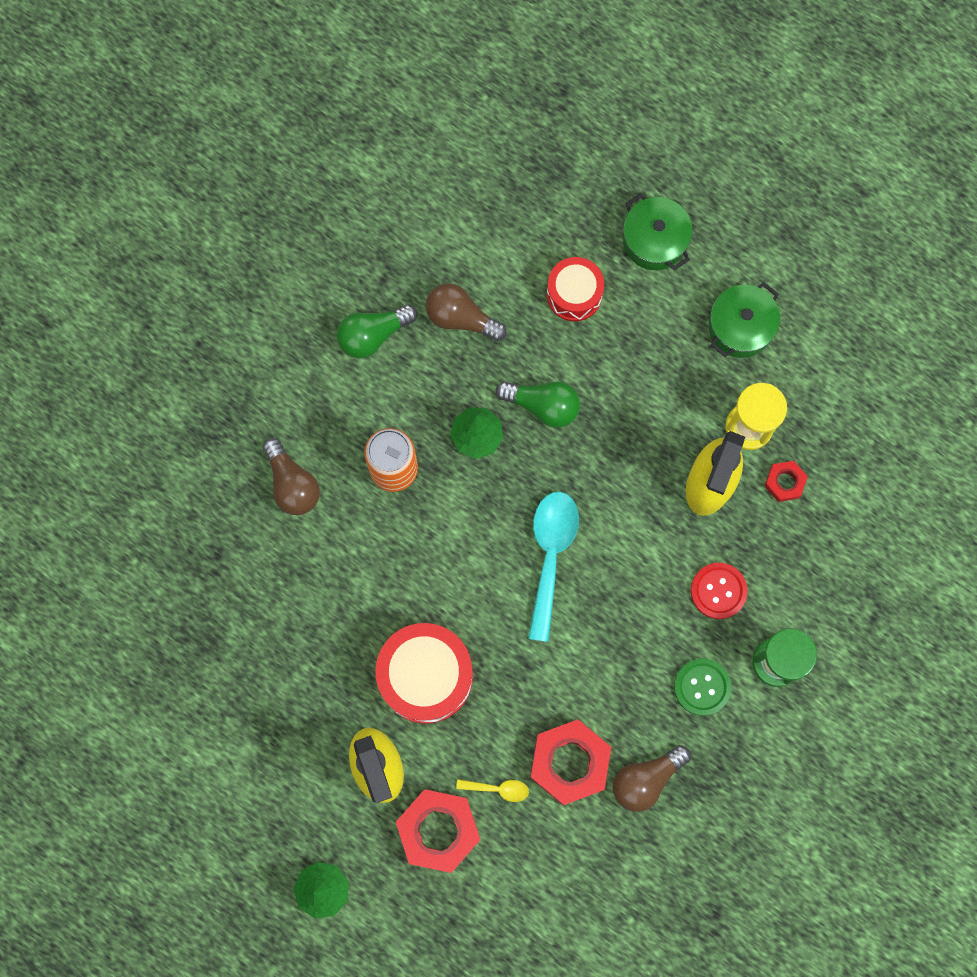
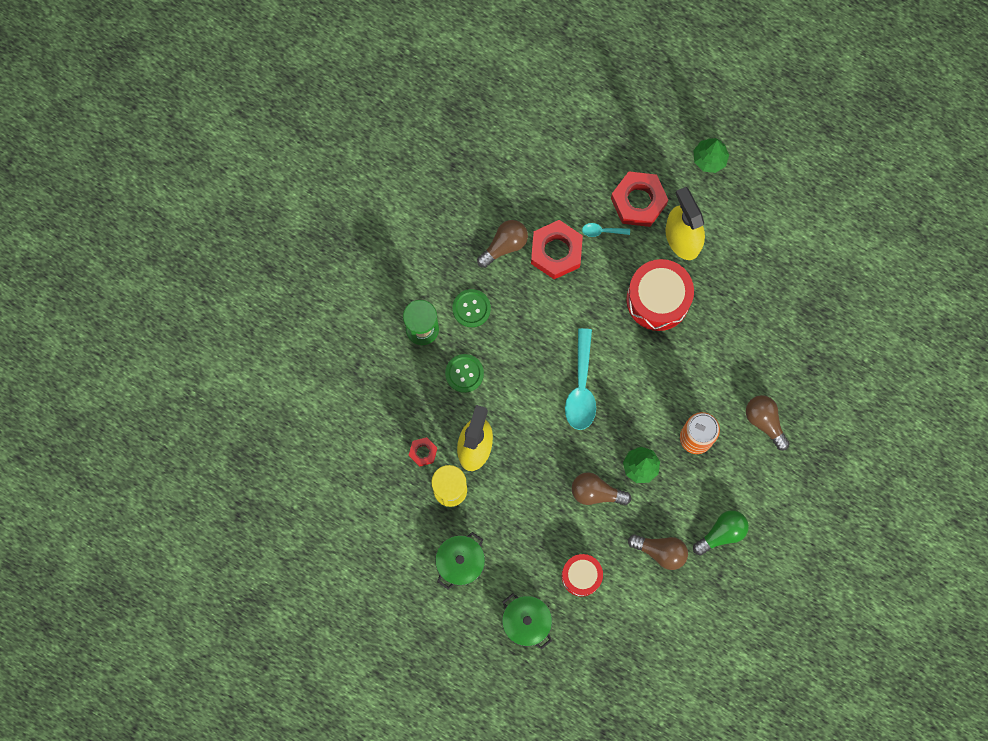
camera: 175 degrees right, 0 degrees up
(498, 789) = (602, 231): yellow spoon -> turquoise spoon
(543, 405) = (596, 492): green light bulb -> brown light bulb
(718, 591) = (464, 373): red button -> green button

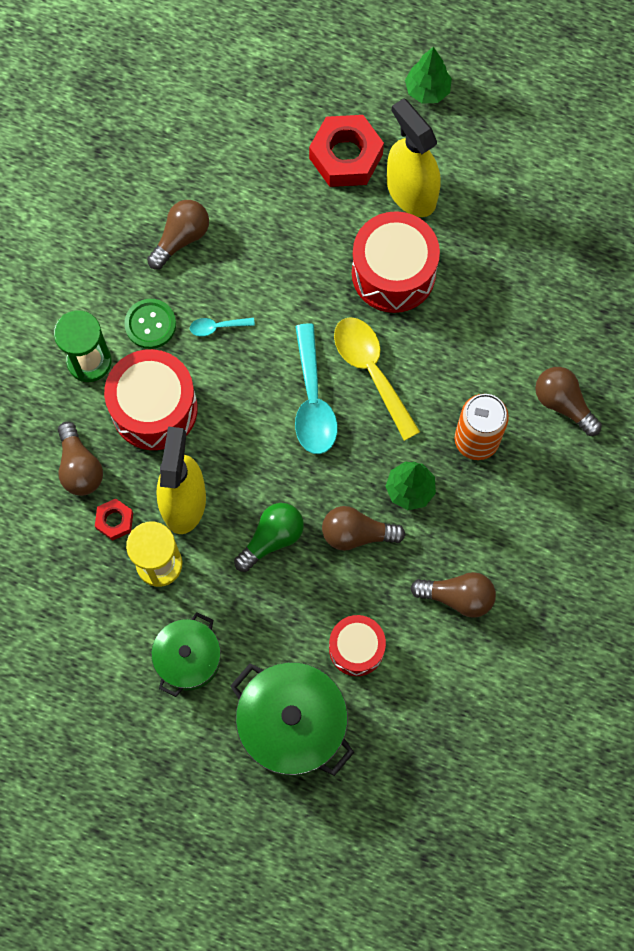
camera: 10 degrees left, 5 degrees down
(403, 408) = (80, 467): none -> brown light bulb
(464, 373) = (154, 409): green button -> red drum
(526, 622) = (292, 724): green pot -> green pot, size x1.58
(556, 252) = (250, 235): red nut -> none
(602, 231) = (305, 200): turquoise spoon -> turquoise spoon (217, 327)
(628, 372) = (371, 371): none -> yellow spoon
(722, 533) = (535, 558): green light bulb -> green light bulb (272, 539)

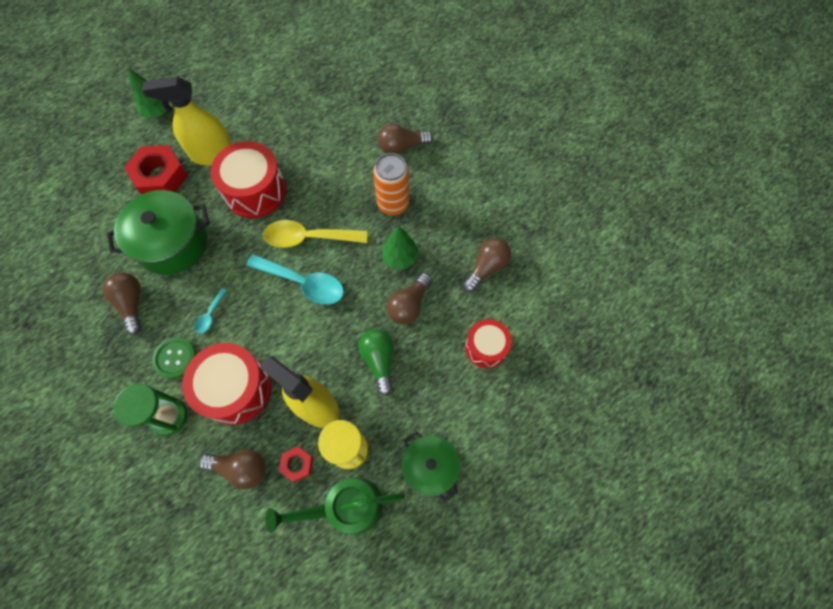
camera: 60 degrees left, 5 degrees down
(100, 595) = (346, 507): none -> green watering can
(292, 724) = (516, 419): green pot -> green pot (172, 243)

